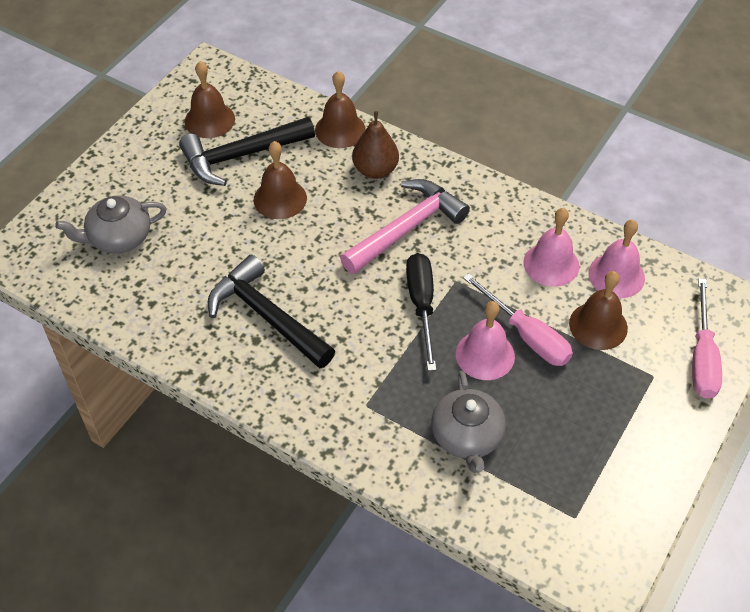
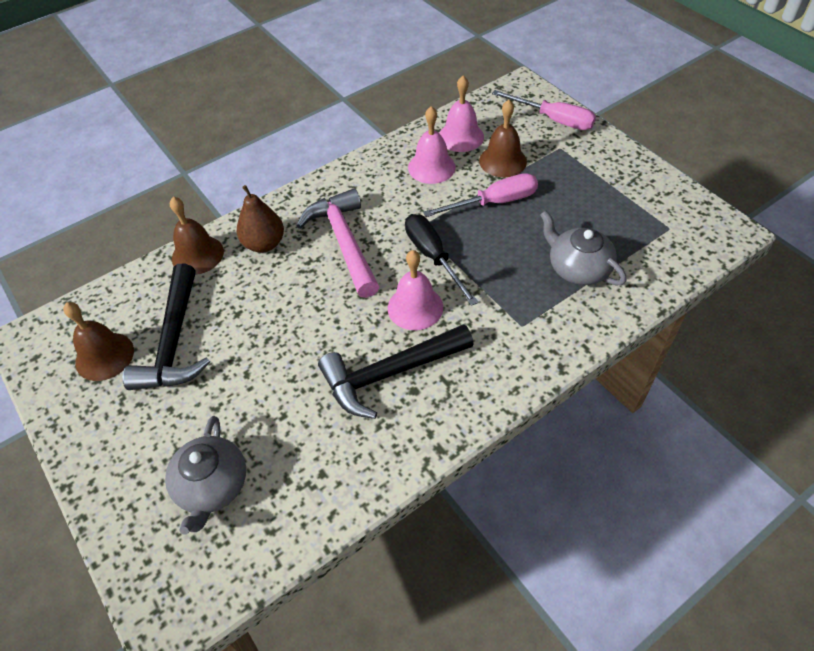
camera: 65 degrees left, 0 degrees up
(280, 198) = (251, 324): brown bell -> none
(422, 305) = (433, 257): black screwdriver -> black screwdriver turned 45 degrees clockwise
(467, 437) = (577, 268): grey teapot -> grey teapot turned 150 degrees counterclockwise
(485, 355) = (502, 232): pink bell -> pink bell (415, 307)

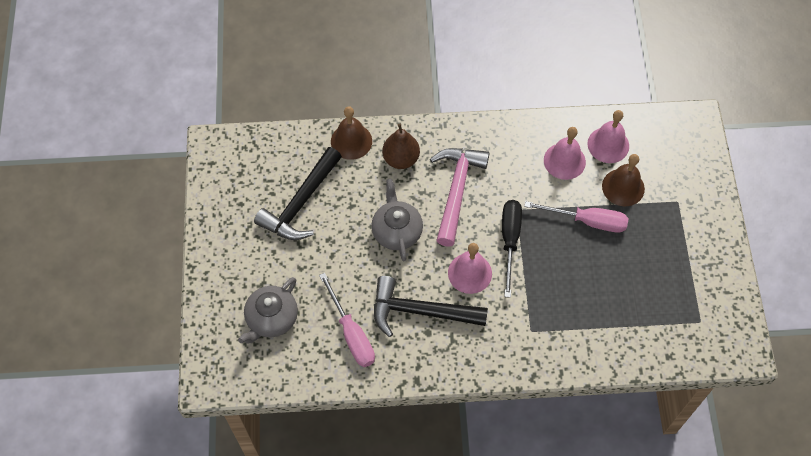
camera: 30 degrees right, 10 degrees up
(104, 356) = (253, 188): brown bell -> none
(553, 120) = (695, 171): pink screwdriver -> pink screwdriver (351, 333)
(577, 268) = (605, 312): grey teapot -> grey teapot (396, 231)

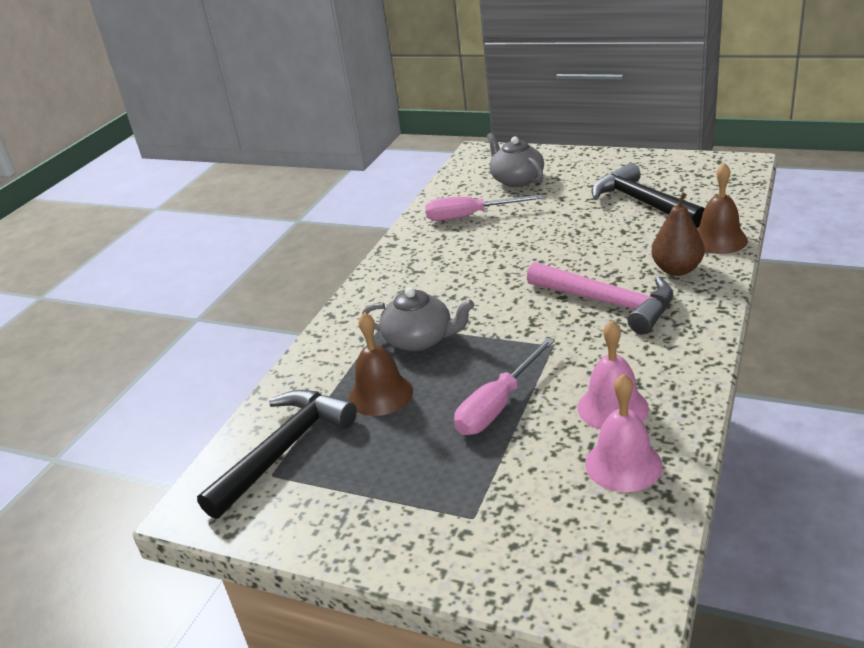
camera: 120 degrees right, 30 degrees down
(396, 231) = (573, 254): grey teapot -> grey teapot (420, 339)
(421, 311) = (463, 256): black hammer -> black hammer (283, 450)
(470, 273) = (486, 294): pink bell -> none
(510, 240) = (510, 331): black screwdriver -> none
(623, 187) = (534, 459): brown bell -> brown bell (380, 394)

